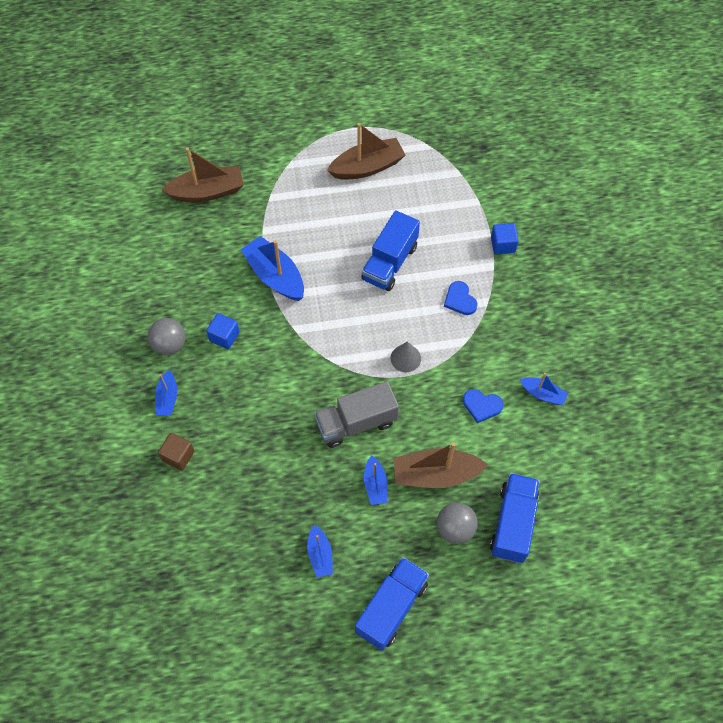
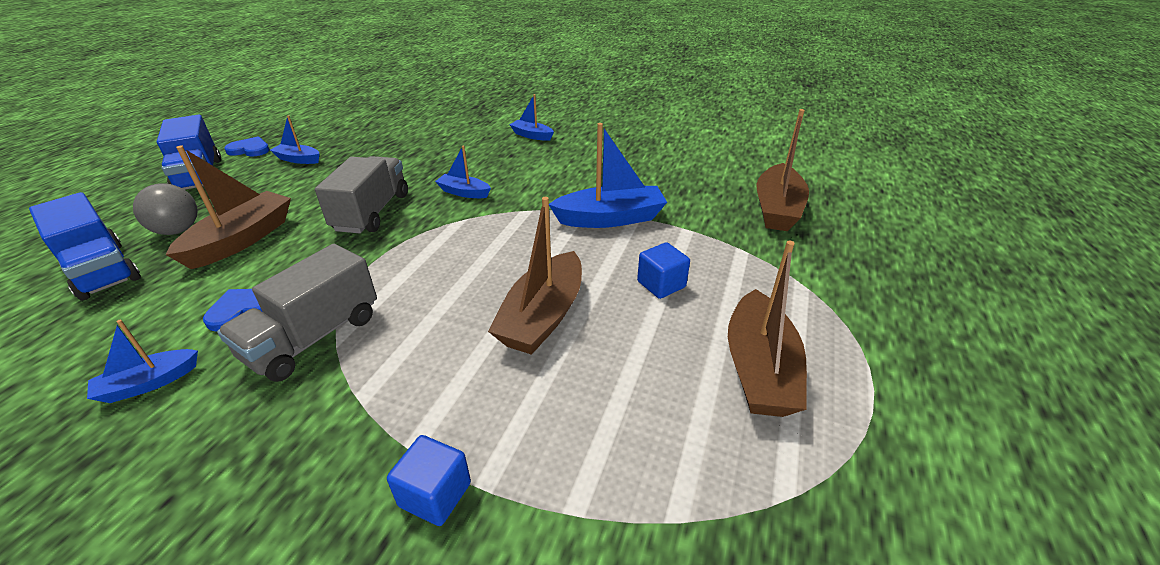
camera: 120 degrees right, 25 degrees down
(170, 345) = (584, 147): grey ball -> none
(178, 456) = (474, 129): brown cube -> none
(224, 336) = (563, 172): blue cube -> blue cube (661, 284)
(375, 485) = (299, 202): blue boat -> blue boat (464, 192)
(390, 263) = (543, 316): blue truck -> brown boat
(405, 358) = (390, 272): grey cone -> none
(460, 300) = (402, 365): blue heart -> blue heart (249, 149)
(472, 352) = (313, 337): none -> grey truck

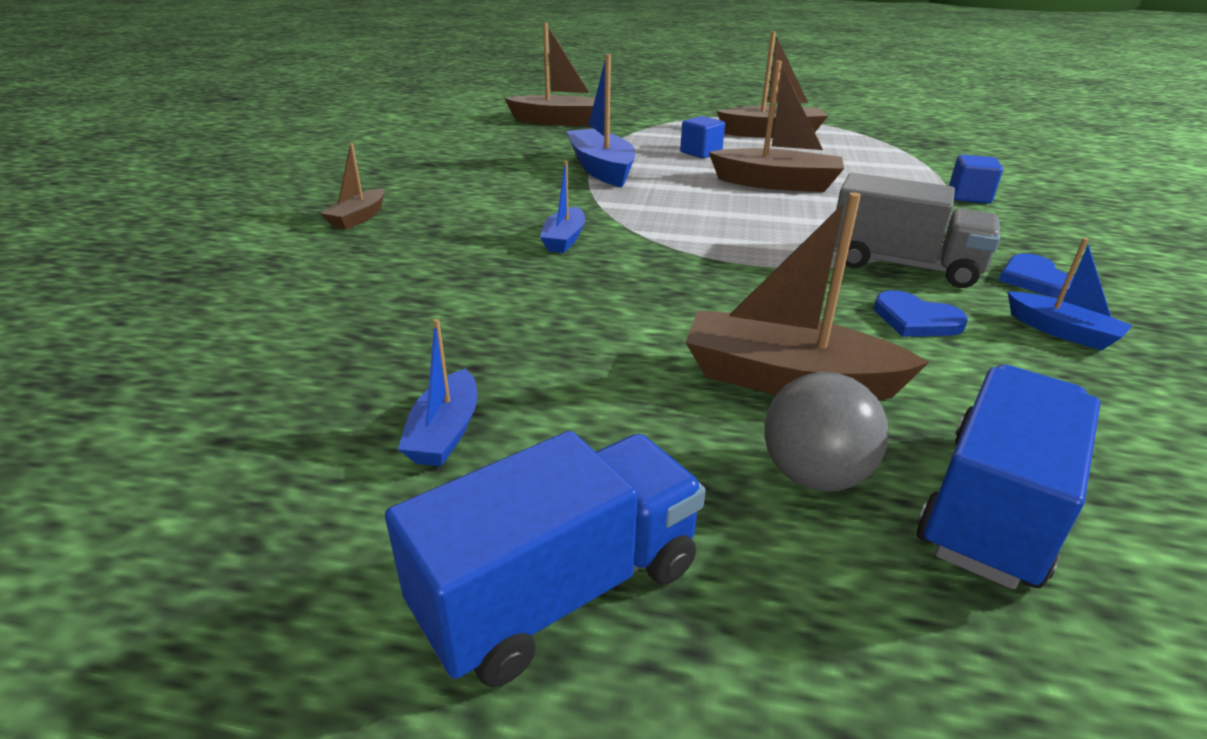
camera: 100 degrees left, 5 degrees down
(249, 149) = (363, 562): blue heart -> blue heart (1034, 279)
(372, 212) = (645, 290): grey truck -> none
(532, 135) = (358, 218): blue boat -> brown boat

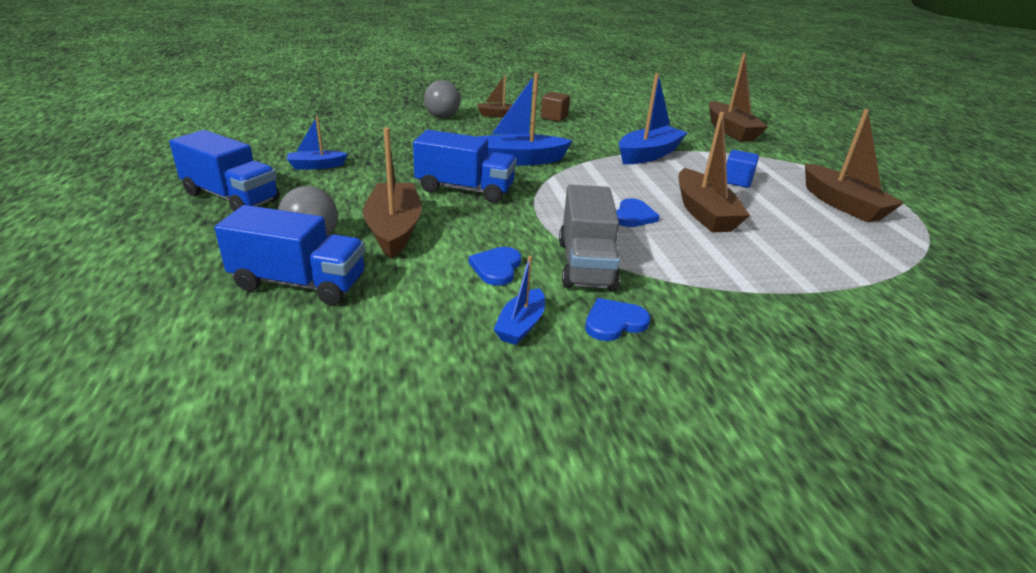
camera: 65 degrees right, 0 degrees up
(309, 261) = (442, 117): none -> grey ball
(416, 186) = (554, 117): none -> brown cube
(564, 239) = (519, 160): blue boat -> blue boat, size x1.81
(653, 297) = (465, 189): none -> blue truck
(776, 215) = (633, 216): none -> blue heart
(969, 197) = (798, 302): blue cube -> none

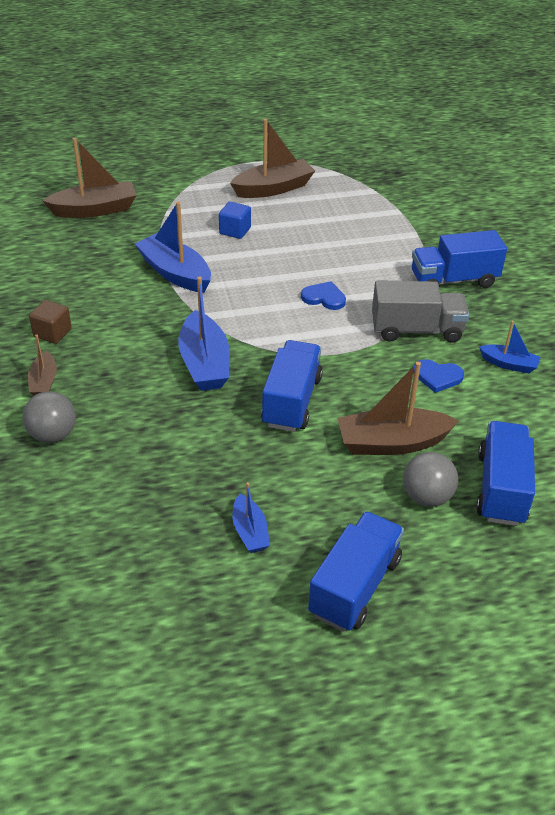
camera: 90 degrees left, 10 degrees up
(614, 322) = (488, 322): blue heart -> none
(704, 213) = (308, 259): brown boat -> none
(708, 307) = (453, 280): none -> blue truck

